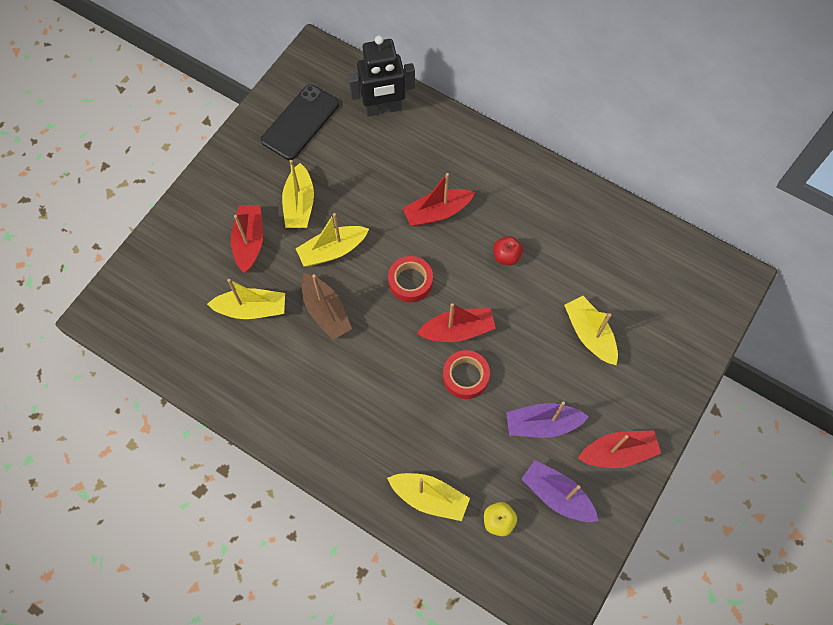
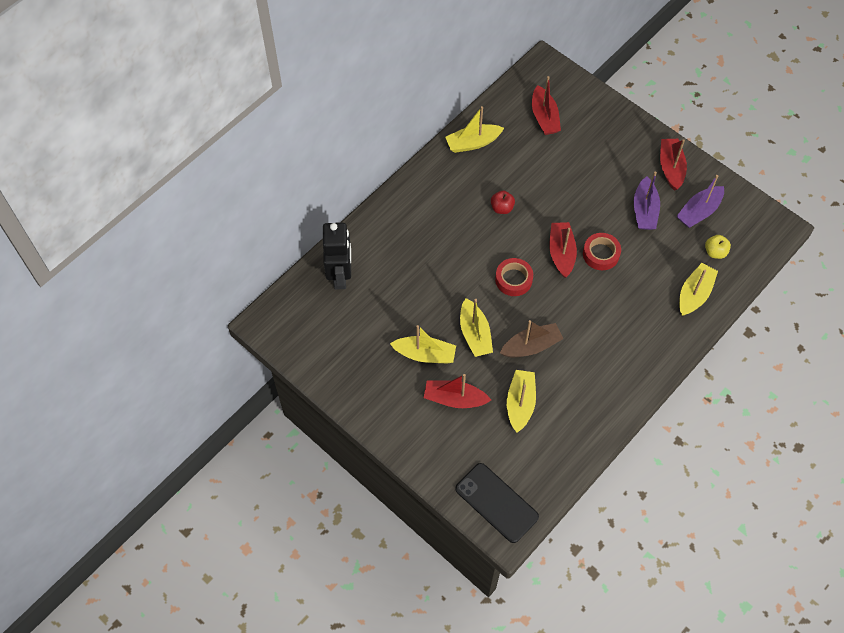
camera: 80 degrees left, 5 degrees down
(300, 122) = (339, 344): black phone -> black phone (496, 502)
(437, 212) = (453, 250): red boat -> red boat (544, 117)
(589, 334) = (577, 166): yellow boat -> yellow boat (473, 143)

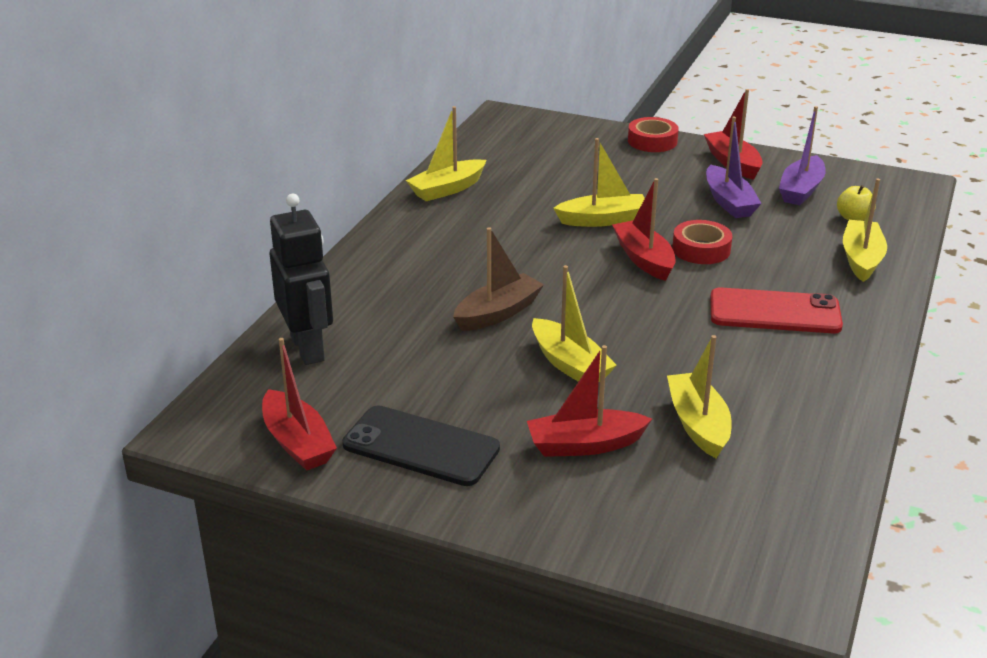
camera: 20 degrees left, 30 degrees down
(425, 354) = (501, 404): yellow boat -> yellow boat (603, 220)
(496, 502) = (749, 560): black phone -> black phone (421, 446)
(502, 208) = (527, 236): red apple -> none
(513, 279) = (592, 297): red tape -> red tape (652, 141)
(531, 346) = (668, 358): brown boat -> brown boat (498, 313)
(544, 117) = (533, 153): red boat -> red boat (297, 442)
(612, 327) = (774, 312): none -> red phone

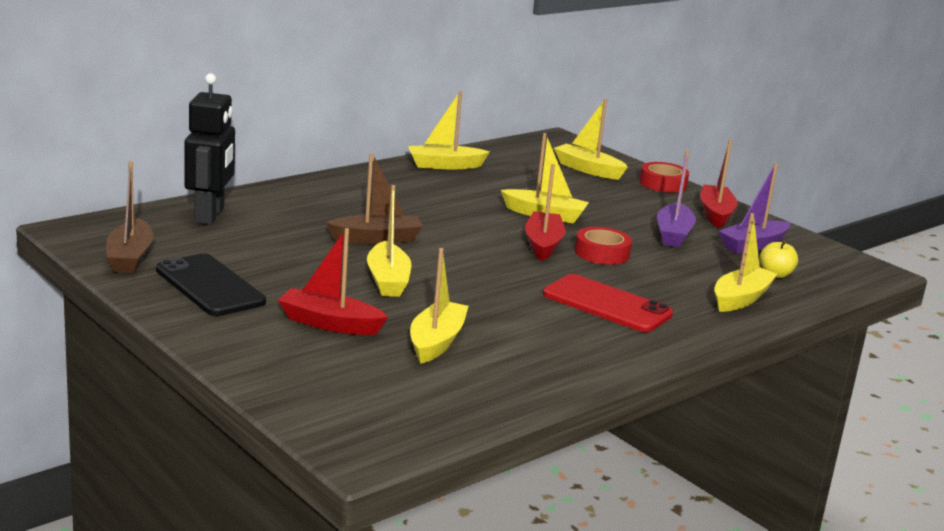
camera: 25 degrees right, 10 degrees down
(297, 442) = (130, 257): red boat -> brown boat
(574, 147) = (588, 170): none -> yellow boat

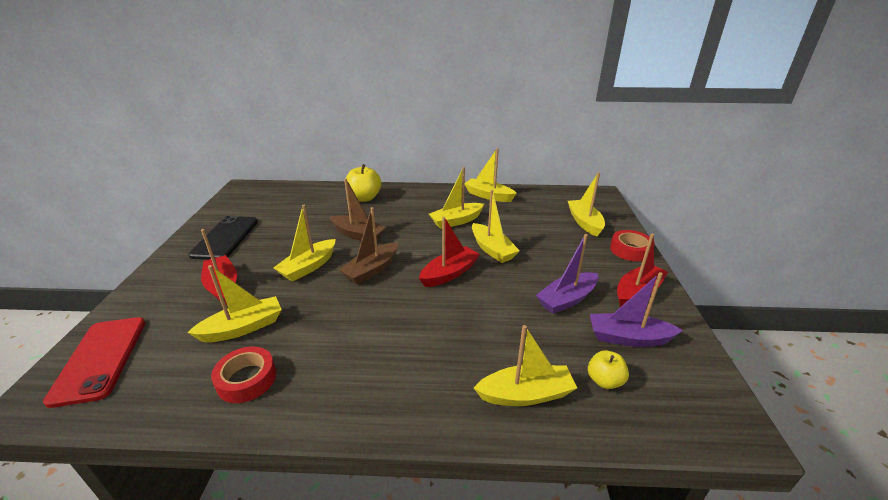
camera: 45 degrees right, 10 degrees up
(130, 257) = (231, 209): brown boat -> brown boat (372, 270)
(210, 216) = (309, 195): black robot -> none
(296, 201) = (364, 198): none -> yellow apple
(459, 199) = (456, 221): none -> yellow boat
(602, 253) = (479, 296): red tape -> red tape (246, 379)
(606, 304) = (403, 347): red phone -> red phone (100, 359)

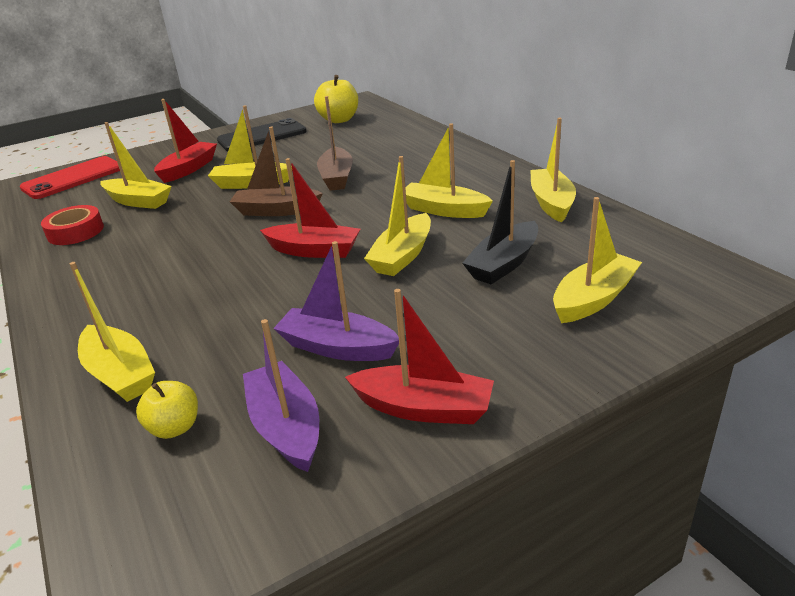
camera: 60 degrees right, 0 degrees up
(364, 198) = (420, 148): yellow apple -> yellow apple (339, 120)
(533, 228) = (504, 263): none -> black boat
(630, 250) = (560, 368): red tape -> none

